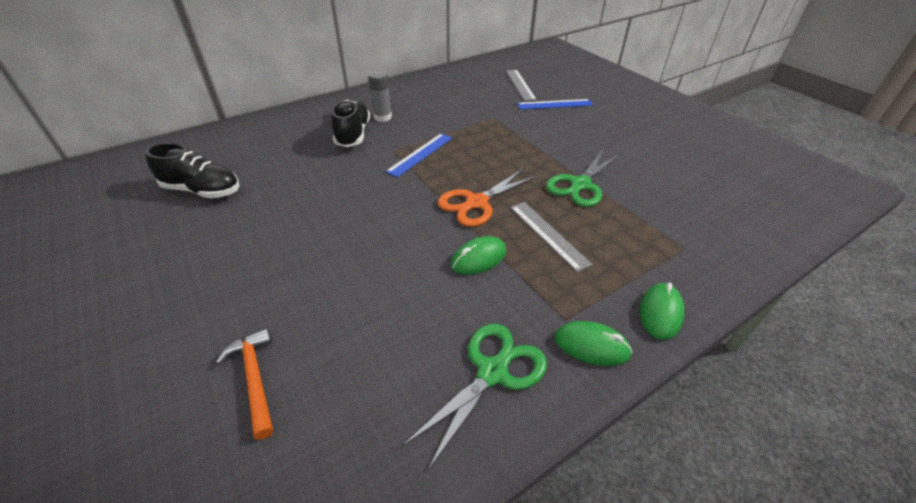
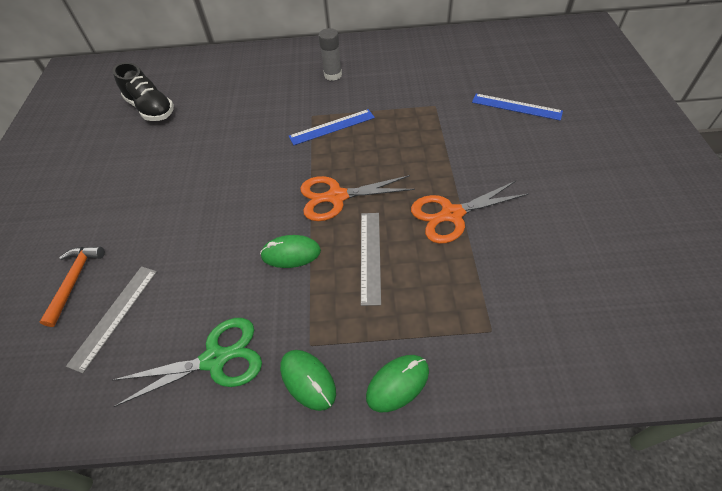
camera: 35 degrees right, 10 degrees up
(353, 134) = (293, 87): black shoe -> none
(520, 85) = (500, 70): grey ruler -> grey ruler (114, 316)
(580, 185) = (452, 214): green scissors -> orange scissors

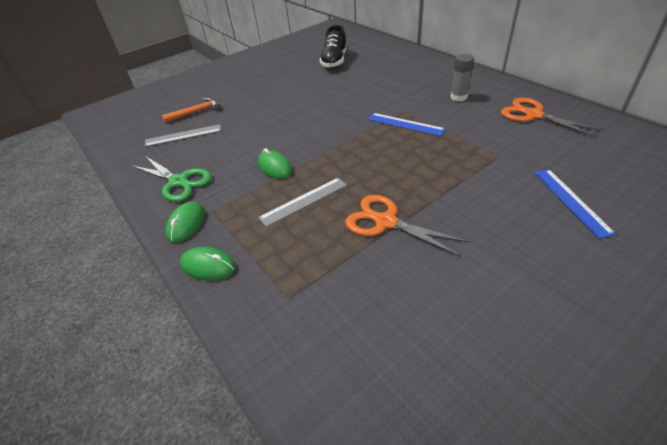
camera: 55 degrees right, 10 degrees down
(337, 197) = (341, 160): orange scissors -> orange scissors (533, 115)

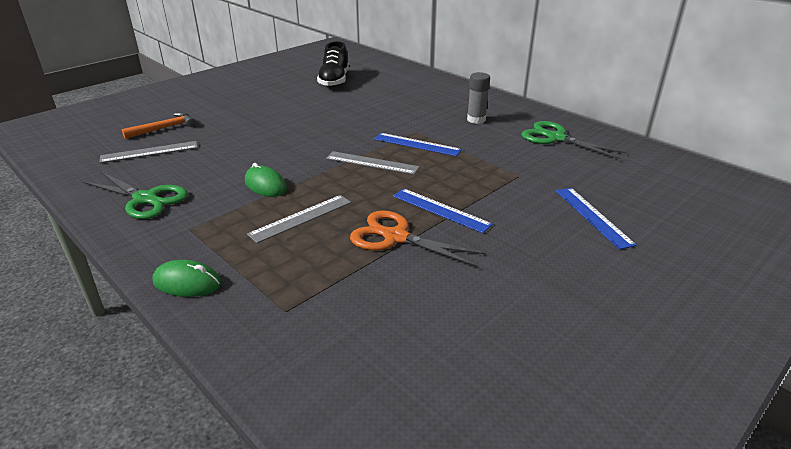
camera: 10 degrees left, 10 degrees down
(186, 224) = (158, 241): green mouse -> none
(365, 144) = (372, 163): none -> grey ruler
(426, 193) = (440, 210): none -> blue ruler
(533, 115) = (556, 138): orange scissors -> green scissors

